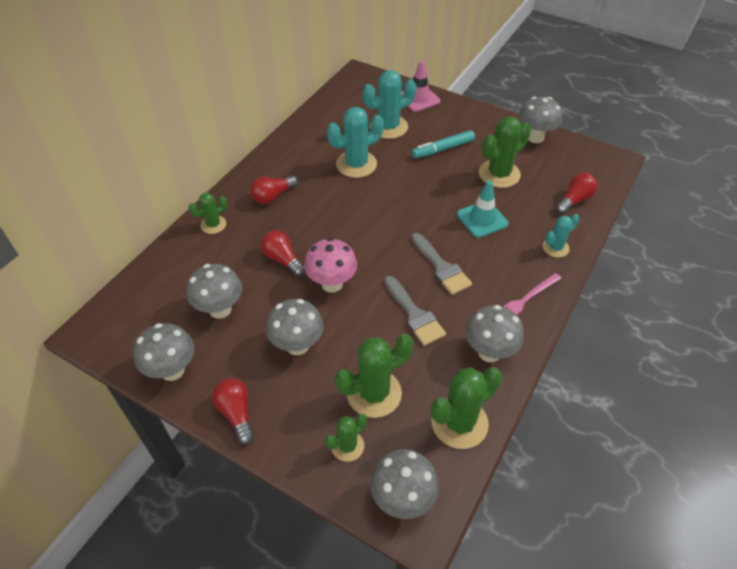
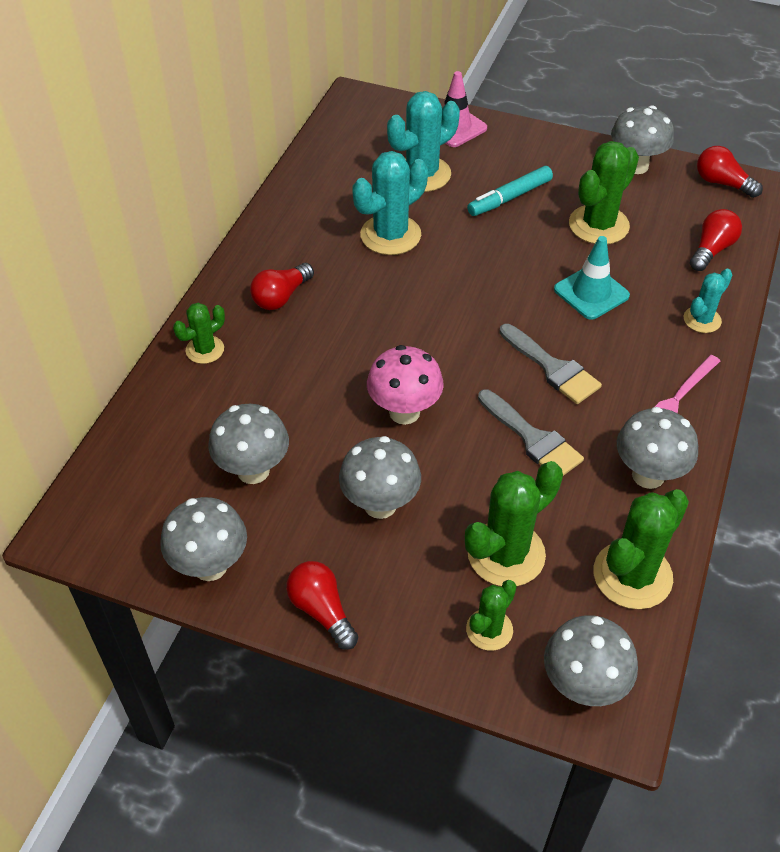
camera: 10 degrees left, 0 degrees up
(283, 259) = (323, 387): red light bulb -> red light bulb (722, 183)

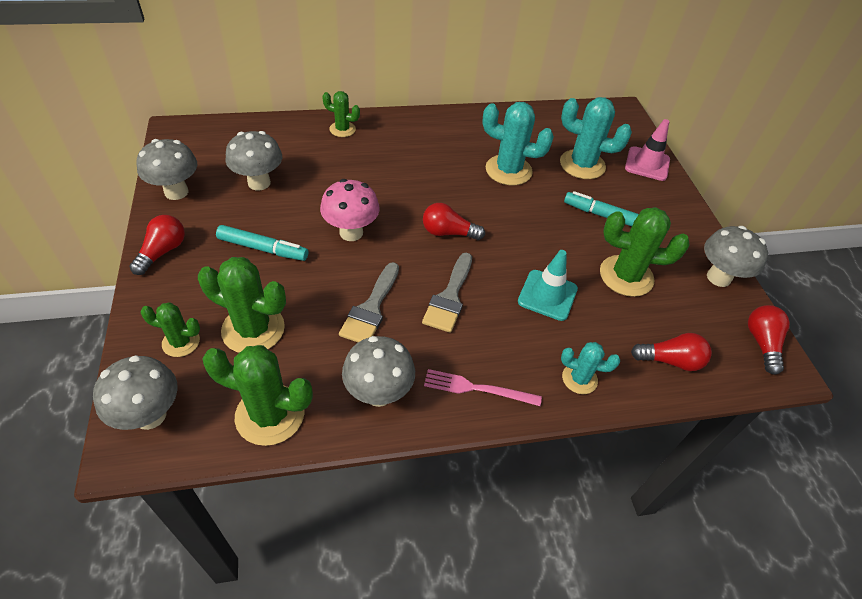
camera: 55 degrees right, 0 degrees up
(281, 297) = (410, 143): red light bulb -> red light bulb (448, 232)
(380, 505) = (263, 248): grey mushroom -> turquoise marker

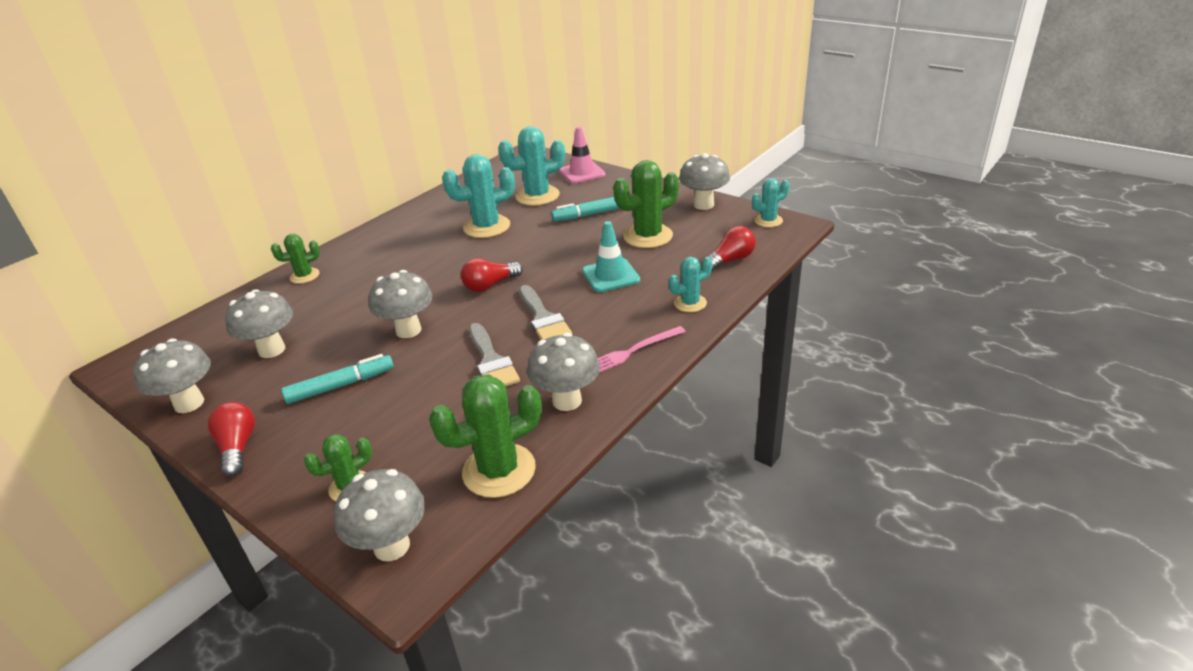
camera: 35 degrees left, 15 degrees down
(253, 329) = (407, 435): green cactus -> none
(351, 232) = (408, 330): pink mushroom -> grey mushroom
(762, 343) = (768, 221): red light bulb -> turquoise cactus

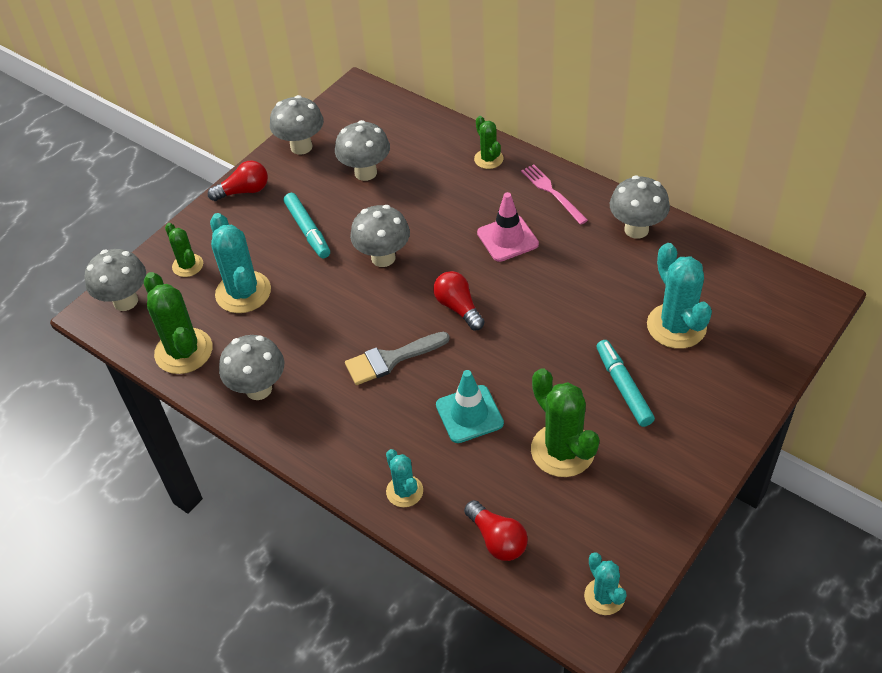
camera: 90 degrees right, 15 degrees up
(487, 227) = (590, 286): turquoise cactus -> turquoise cactus (243, 292)
(491, 361) = (325, 327): grey brush -> none
(582, 173) = (753, 369): pink traffic cone -> pink traffic cone (507, 238)
(632, 351) = (324, 438): pink fork -> pink fork (552, 192)
(703, 205) = (654, 518): grey mushroom -> grey mushroom (636, 229)

